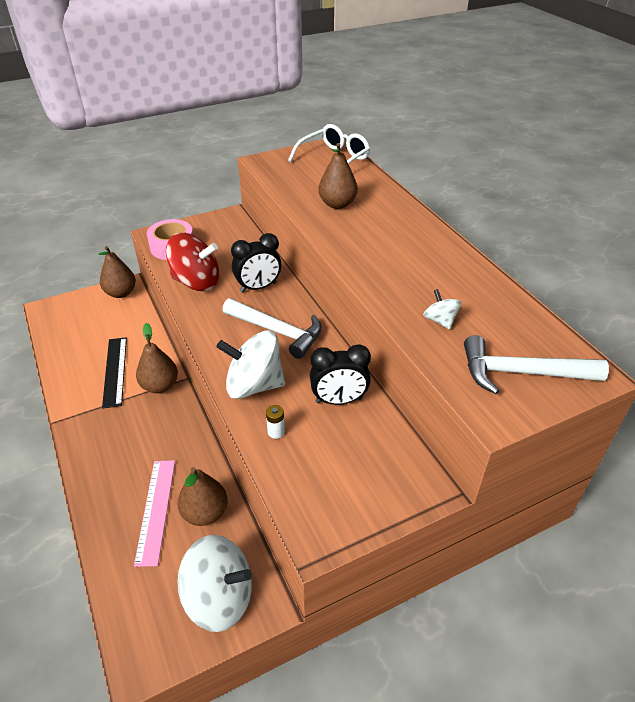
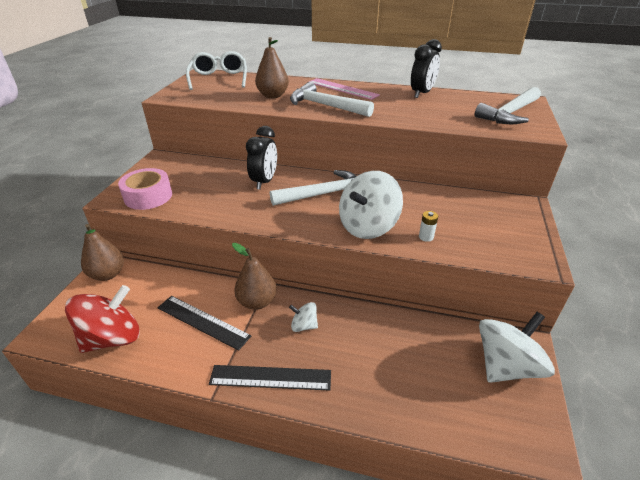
camera: 50 degrees left, 5 degrees down
(89, 442) = (270, 378): none -> black ruler
(156, 510) = (392, 366): pink ruler -> pink ruler (342, 89)
(196, 282) = (213, 203): red spinning top -> red spinning top (112, 338)
(205, 513) = (419, 337): brown pear -> none
(339, 400) = (421, 201): black clock -> black clock (422, 93)
(356, 242) = (325, 106): none -> white hammer
(440, 320) = (439, 114): white spinning top -> white spinning top (304, 325)

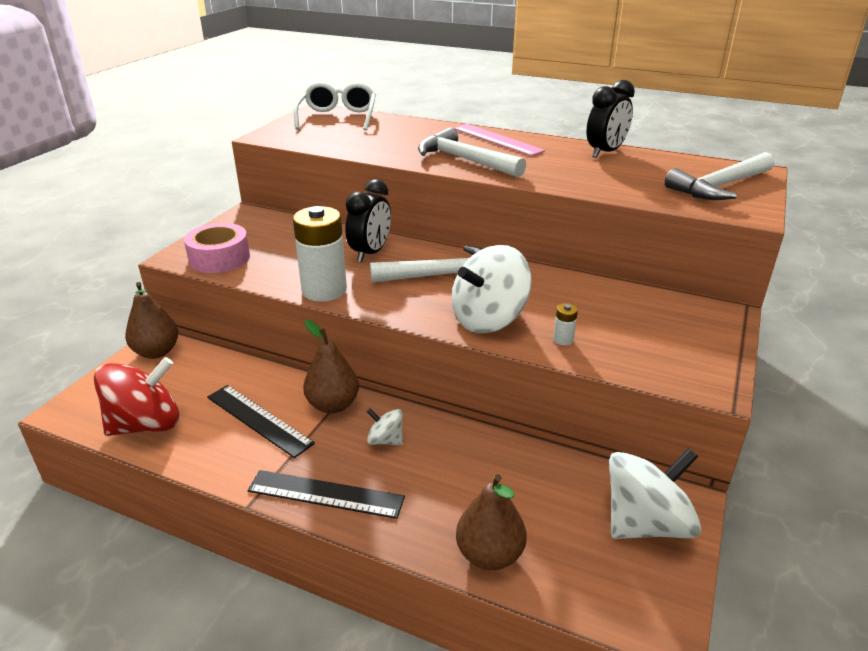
camera: 10 degrees right, 5 degrees down
(238, 215) = (324, 290): none -> white battery
(273, 96) = (400, 143): brown pear -> brown pear (489, 554)

